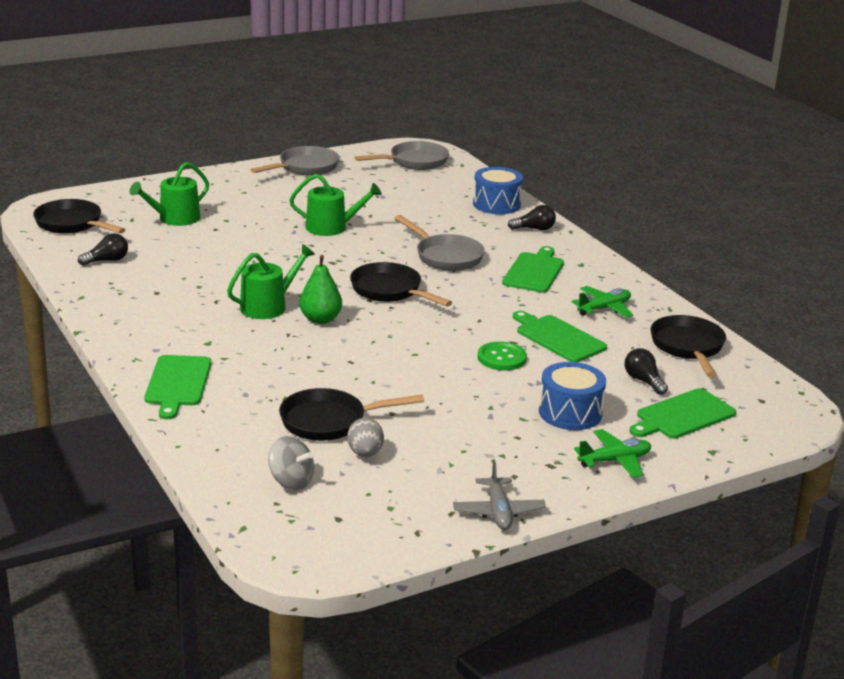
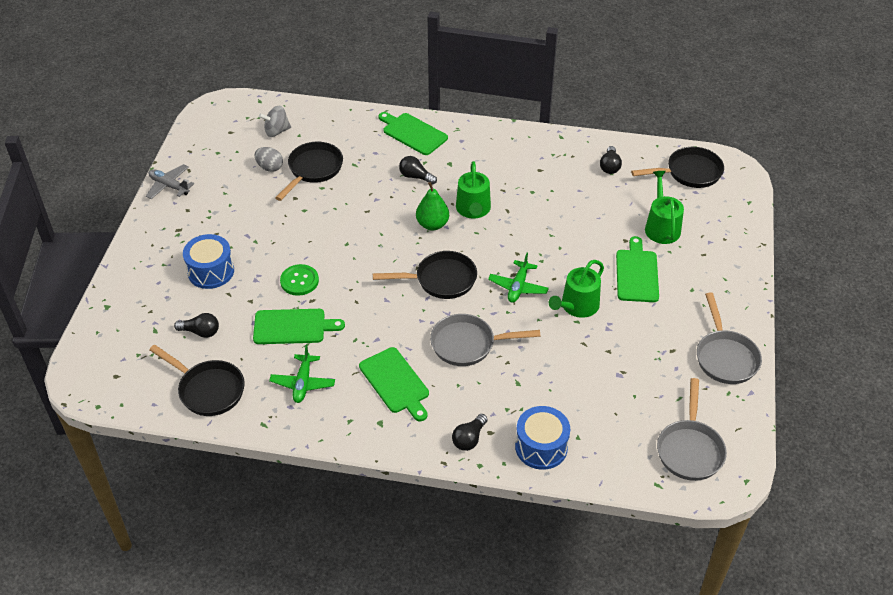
camera: 130 degrees right, 20 degrees up
(257, 354) = (416, 177): none -> black light bulb
(615, 461) = (150, 258): green plane -> green plane (518, 287)
(682, 415) = (149, 321): green cutting board -> green cutting board (637, 273)

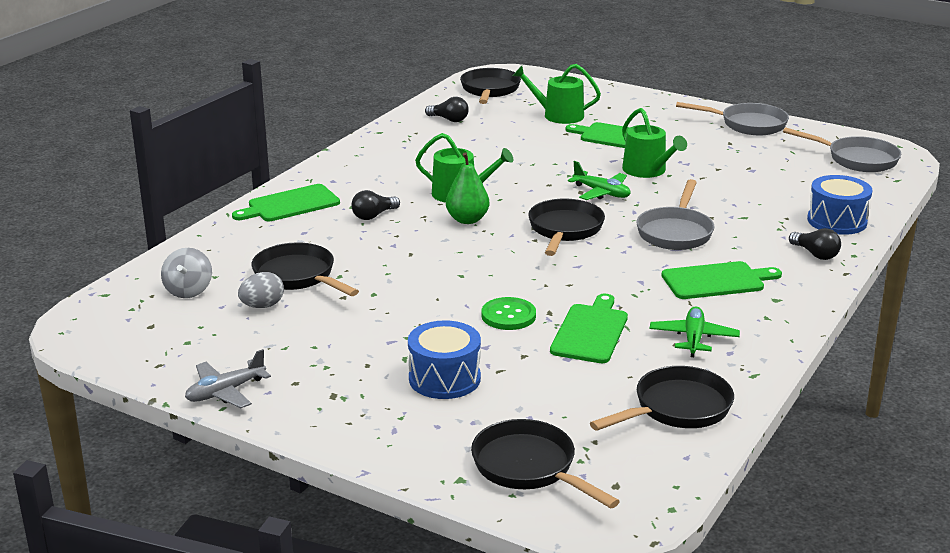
camera: 70 degrees left, 20 degrees down
(125, 333) = (529, 468): none -> black pan
(200, 332) = (562, 401): black light bulb -> none
(303, 383) = (693, 338): green plane -> green plane turned 105 degrees counterclockwise

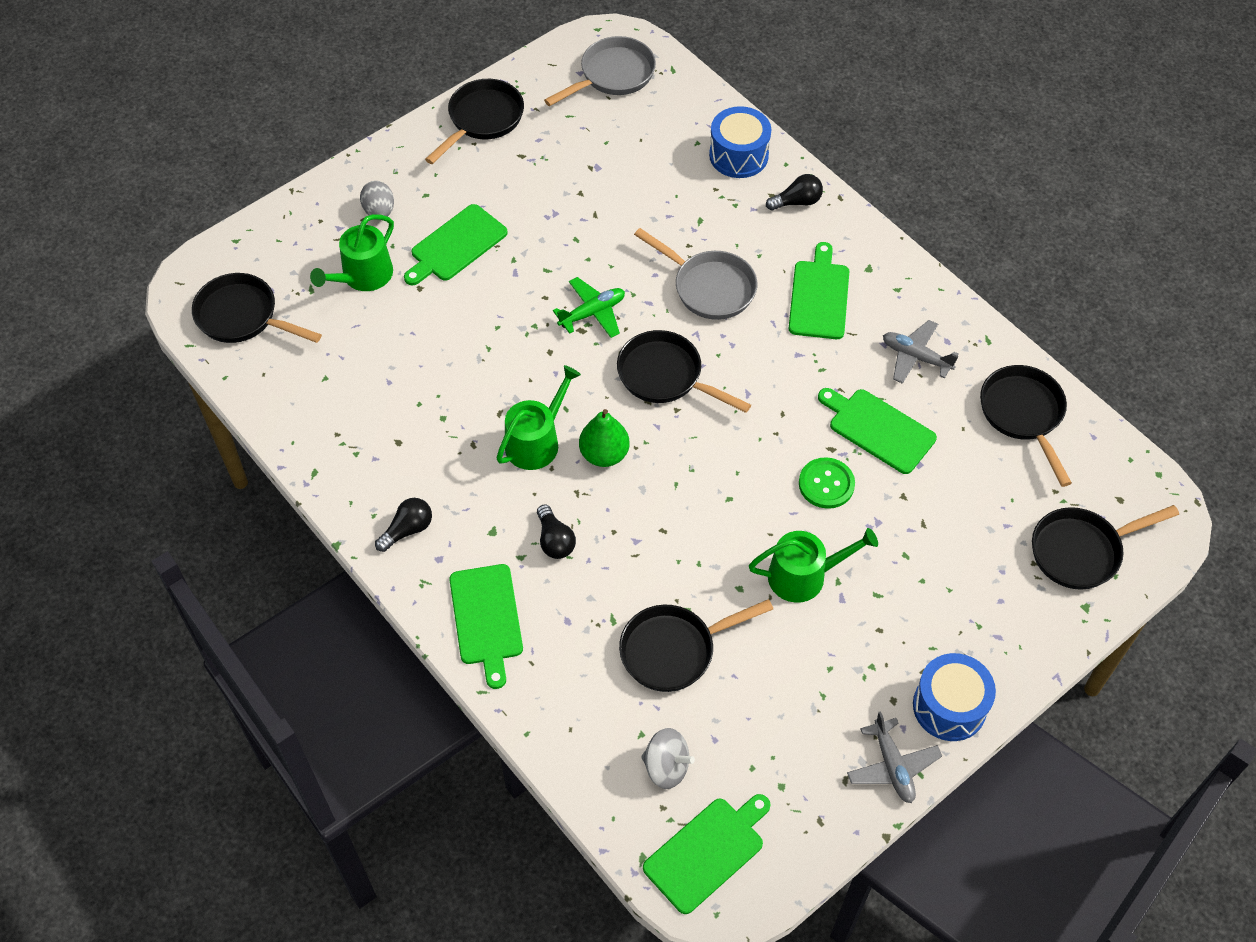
camera: 70 degrees left, 30 degrees up
(116, 319) = (707, 852): none -> green cutting board
(262, 306) = (729, 699): grey egg -> grey egg (379, 211)
(444, 378) = (924, 572): blue drum -> blue drum (949, 706)
(449, 119) = (315, 388): black light bulb -> black light bulb (407, 530)
(647, 171) = (557, 253): green watering can -> green watering can (804, 576)
(693, 338) = (915, 357): green plane -> grey plane
(748, 124) = (482, 120): grey pan -> black pan

